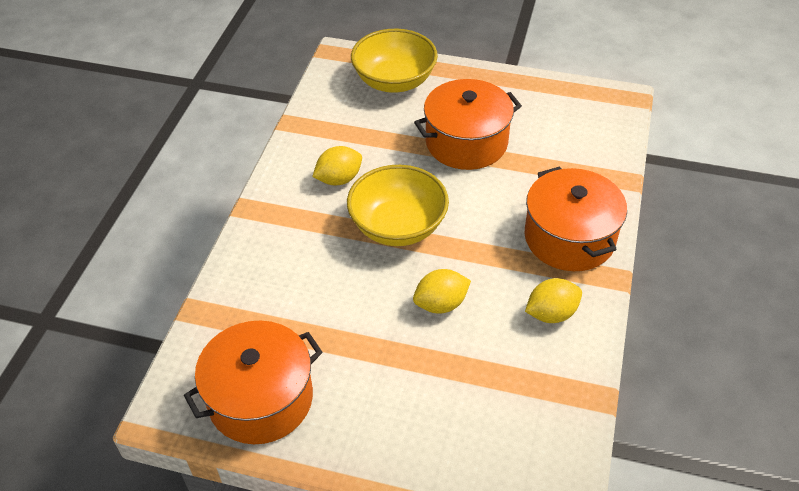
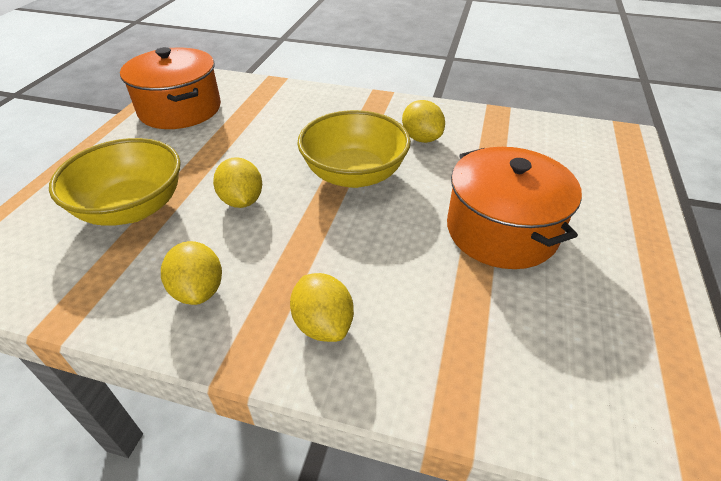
camera: 90 degrees right, 5 degrees down
(394, 81) = (598, 174): yellow bowl -> yellow bowl (132, 208)
(569, 237) = (323, 324): orange pot -> yellow lemon

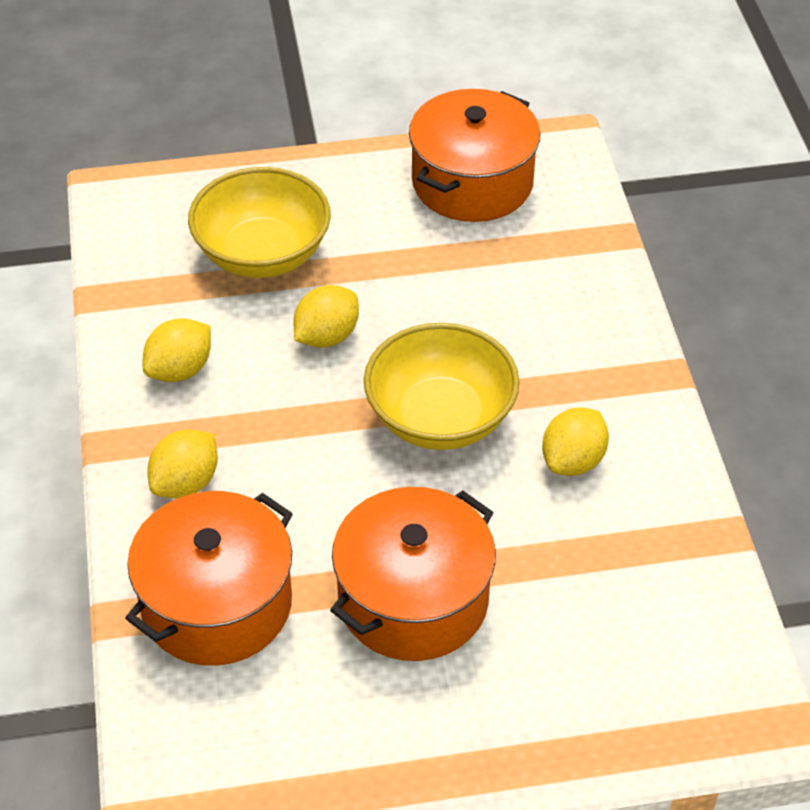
camera: 65 degrees right, 5 degrees up
(465, 343) = (217, 604): none -> orange pot

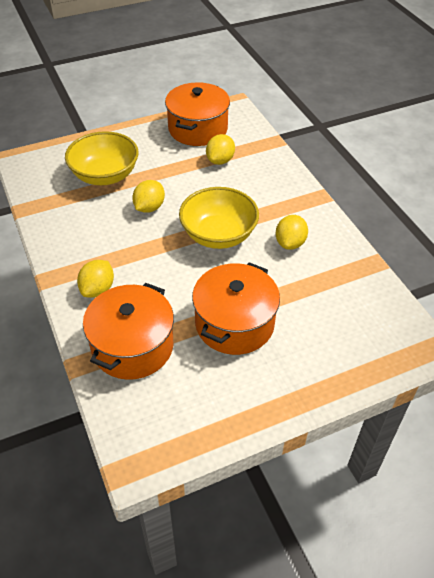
camera: 15 degrees left, 0 degrees up
(180, 370) = (78, 235): yellow lemon -> yellow lemon (220, 160)

